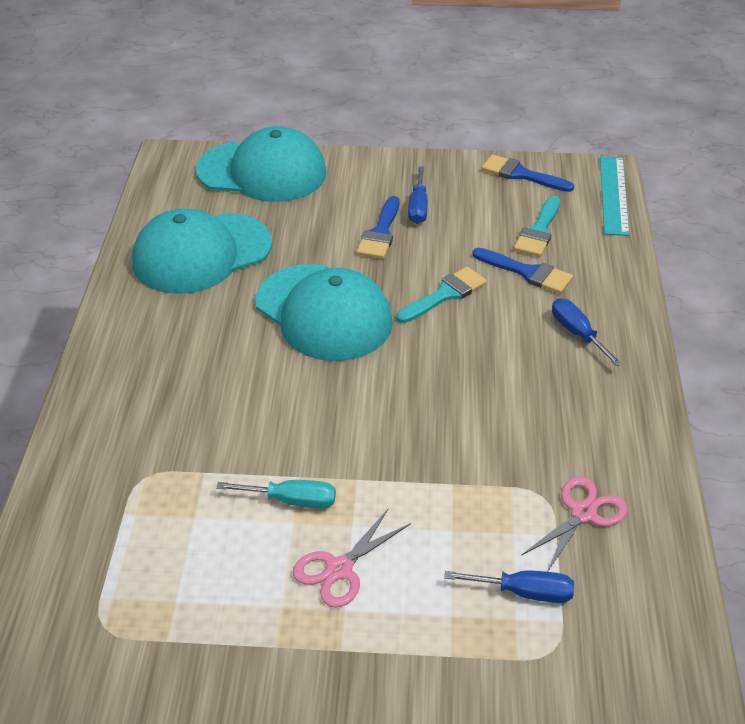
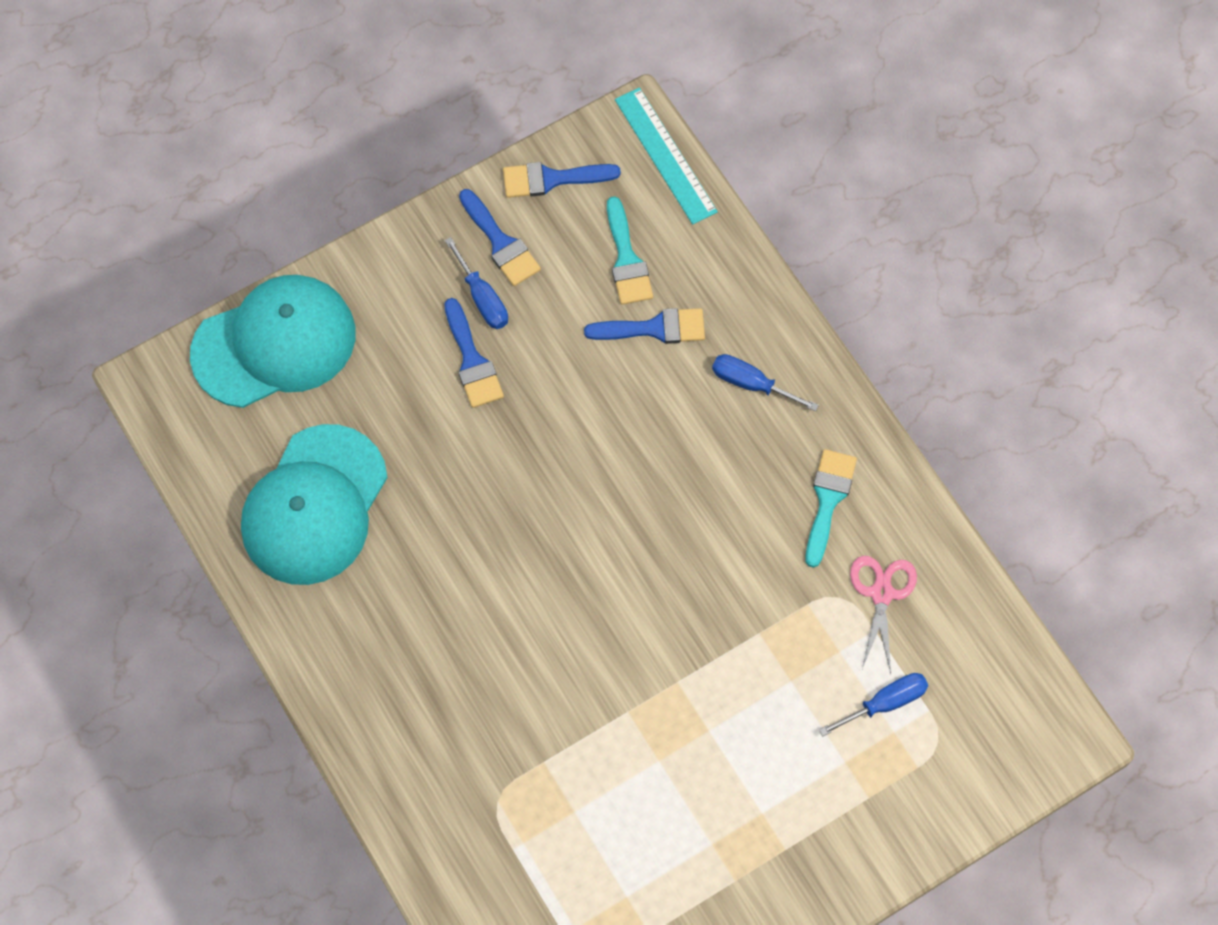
camera: 35 degrees left, 25 degrees up
(292, 500) = (641, 740): turquoise screwdriver -> none
(324, 313) = (500, 507): turquoise cap -> none
(339, 569) = (730, 779): pink scissors -> none
(445, 294) = (597, 409): turquoise brush -> turquoise brush (828, 500)
(456, 188) = (500, 243): none -> blue brush

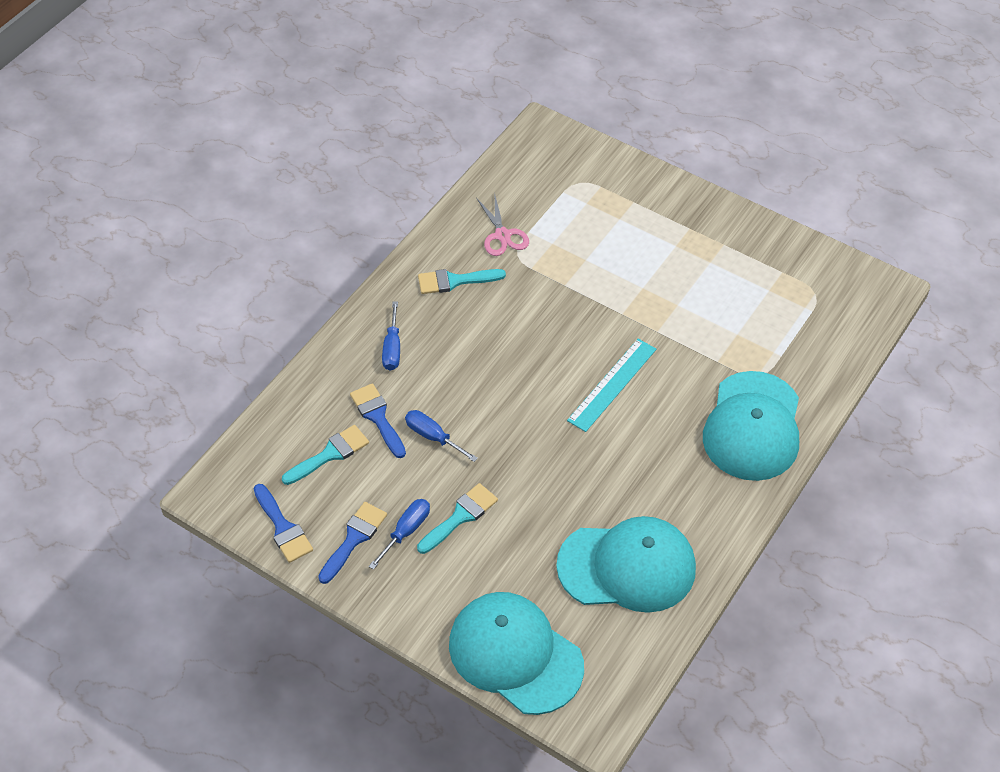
camera: 115 degrees left, 15 degrees down
(424, 750) = (753, 426): none -> turquoise cap
(472, 360) = (460, 517): blue brush -> turquoise brush
(665, 155) = (230, 463): turquoise ruler -> turquoise ruler (612, 384)
(882, 593) = (502, 235): pink scissors -> pink scissors turned 90 degrees counterclockwise
(885, 703) = (571, 212): blue screwdriver -> blue screwdriver (433, 437)

